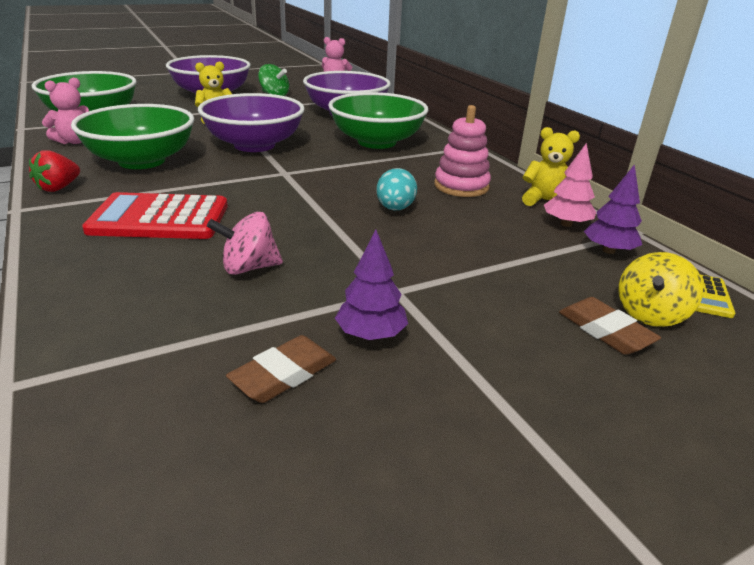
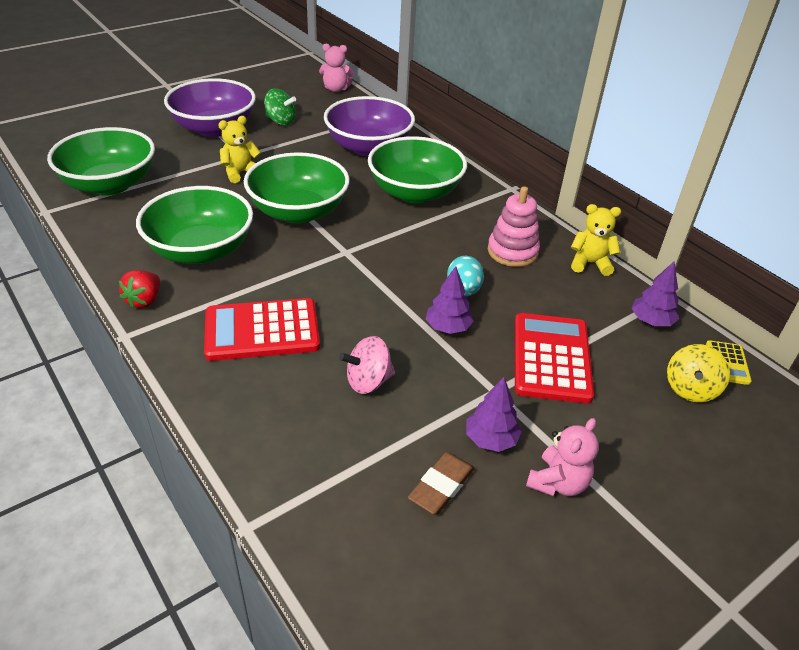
camera: 10 degrees left, 10 degrees up
(74, 141) = (115, 227): pink teddy bear -> pink teddy bear (558, 482)
(254, 145) = (298, 212): purple bowl -> green bowl
(364, 234) = (448, 327): none -> purple tree
(476, 269) = (551, 358): none -> red calculator
(566, 224) = (612, 292): pink tree -> none
(605, 330) = (660, 411): brown eraser -> none

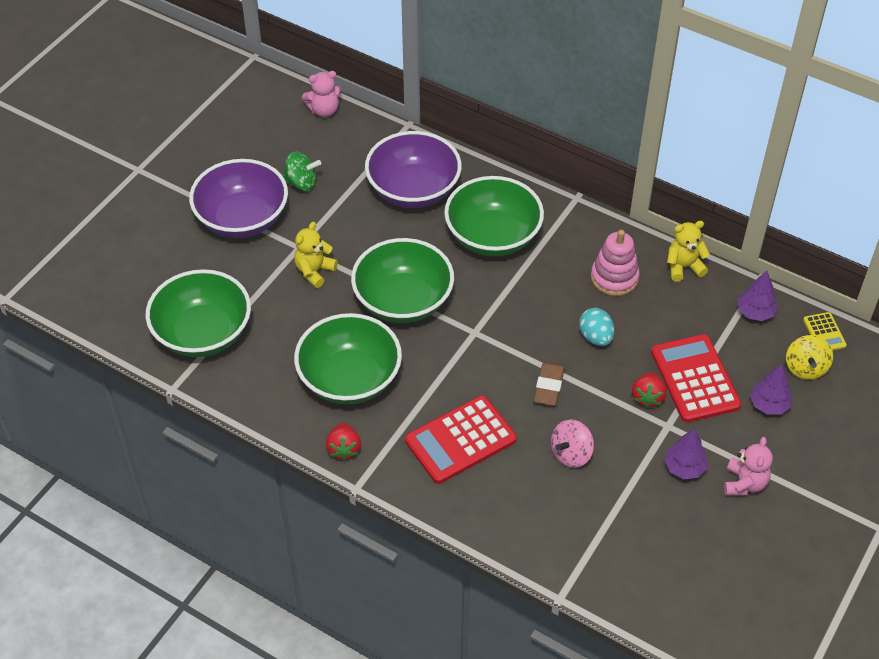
camera: 20 degrees left, 10 degrees up
(441, 486) = (669, 517): brown eraser -> brown eraser (549, 386)
(448, 327) = (603, 380): purple tree -> purple tree (769, 405)
(487, 357) = (647, 397): none -> red strawberry

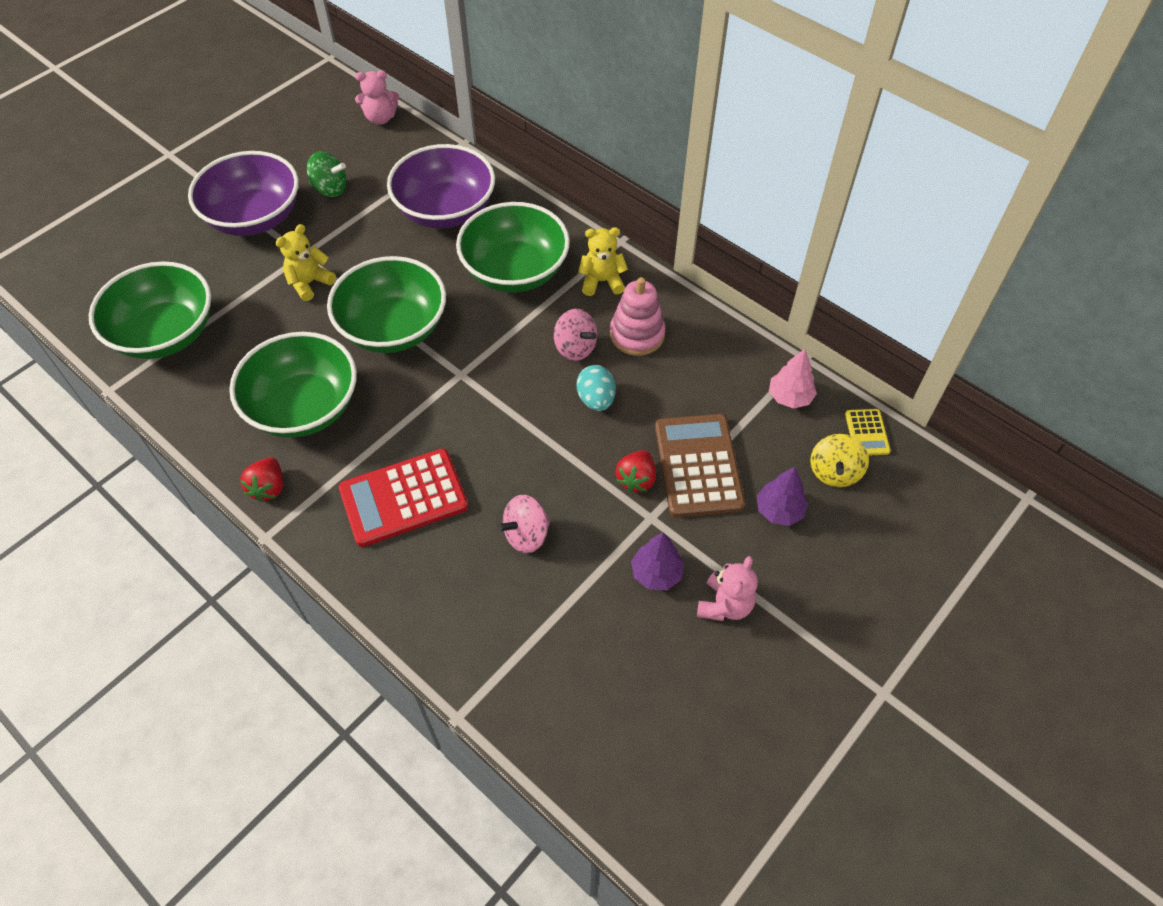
camera: 10 degrees right, 5 degrees up
(549, 386) = (525, 449): brown eraser -> none
(565, 296) = (575, 348): none -> pink spinning top
(683, 267) = (719, 333): yellow teddy bear -> yellow teddy bear (602, 281)
(695, 379) = (698, 466): red calculator -> brown calculator
(755, 312) = (789, 397): purple tree -> pink tree

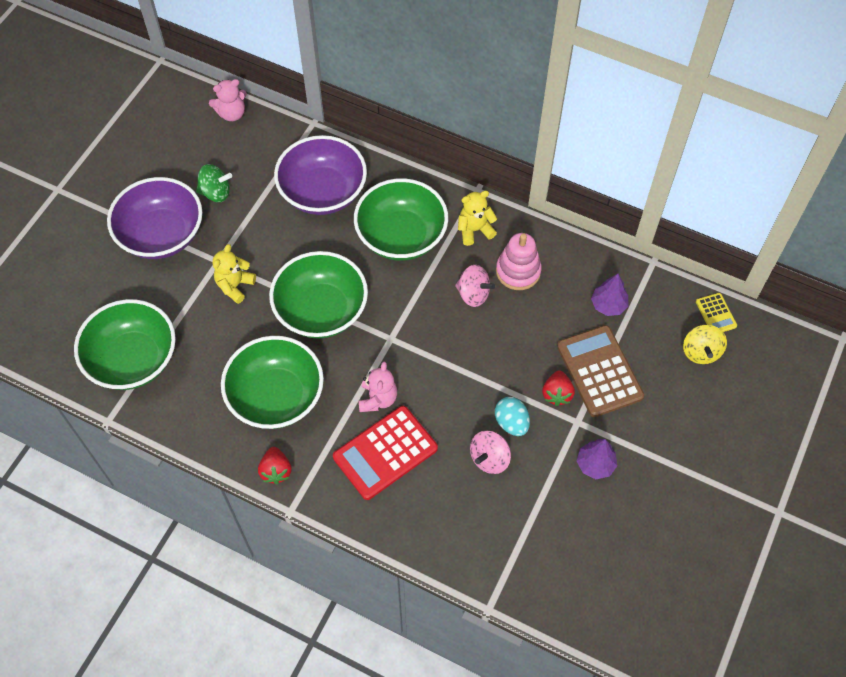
camera: 15 degrees left, 5 degrees up
(596, 399) = (504, 335): turquoise egg -> turquoise egg (511, 423)
(725, 605) = (651, 476): pink teddy bear -> pink teddy bear (378, 399)
(779, 510) = (669, 393): purple tree -> purple tree (608, 305)
(789, 397) = (651, 297): pink tree -> none

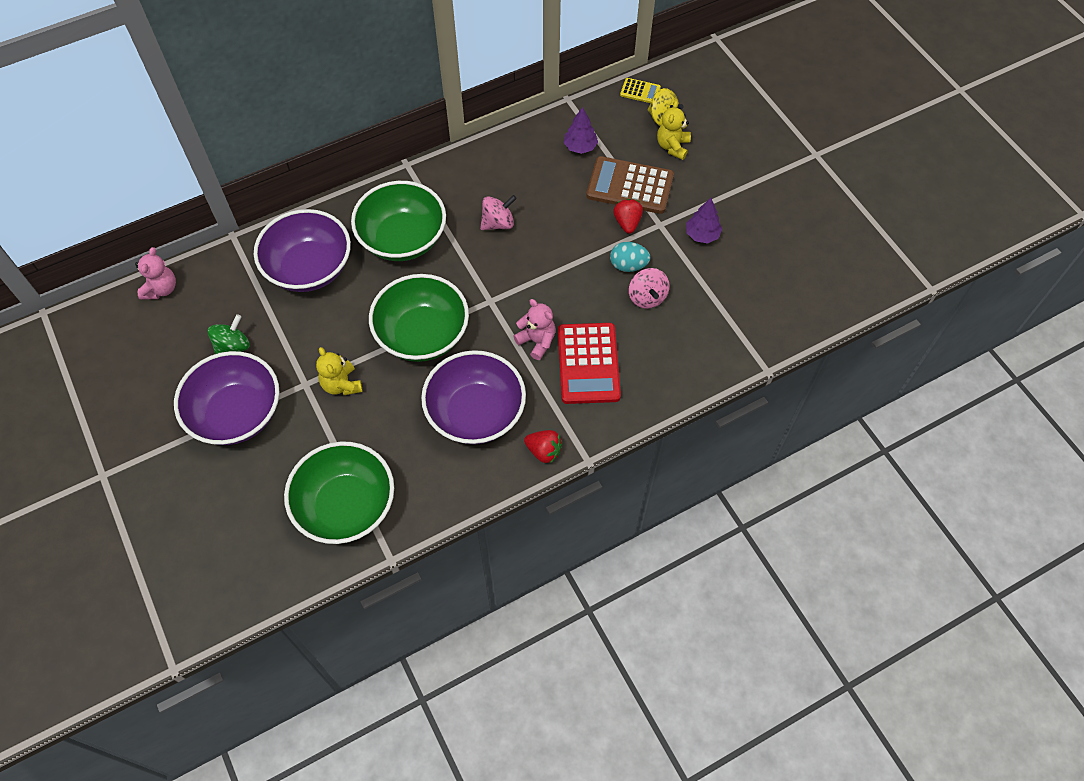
camera: 55 degrees left, 0 degrees up
(276, 397) = (475, 413): green bowl -> purple bowl
(474, 230) = (441, 188): yellow teddy bear -> yellow teddy bear (672, 146)
(518, 271) = (503, 183): pink stacking toy -> none
(557, 394) = (627, 223): red strawberry -> red strawberry turned 135 degrees counterclockwise

